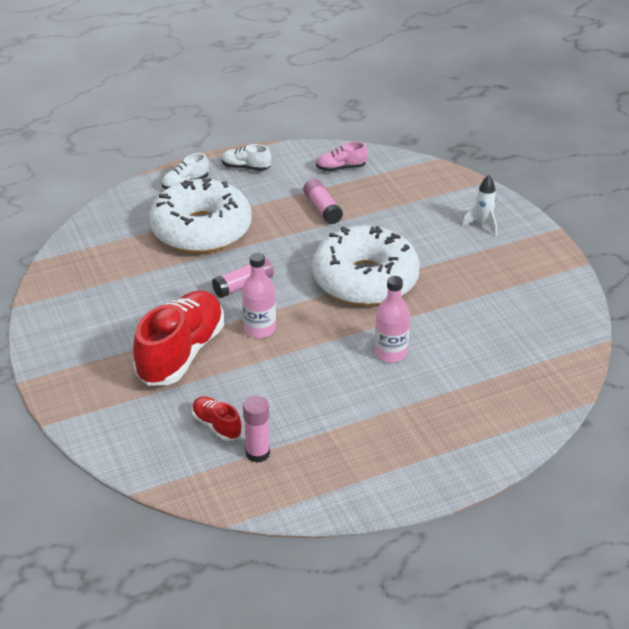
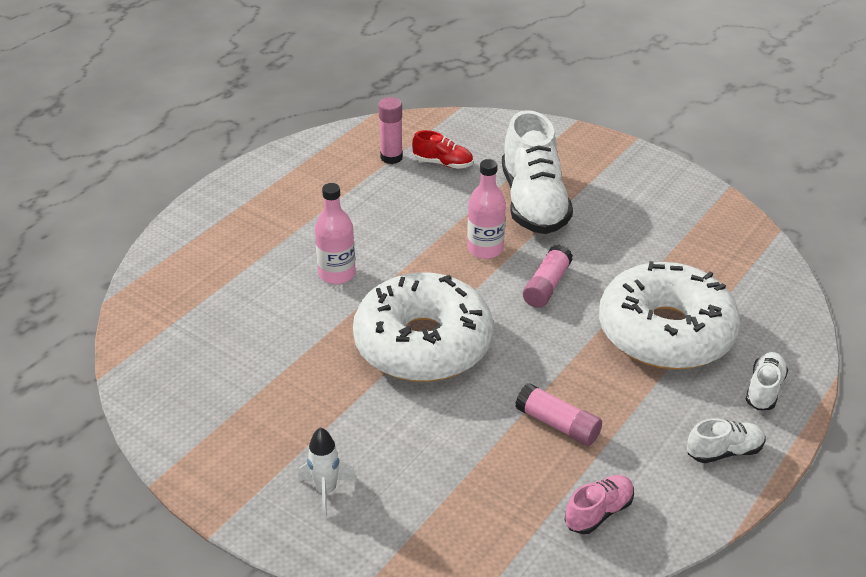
camera: 150 degrees right, 0 degrees up
(181, 353) = (533, 203): red shoe -> white shoe

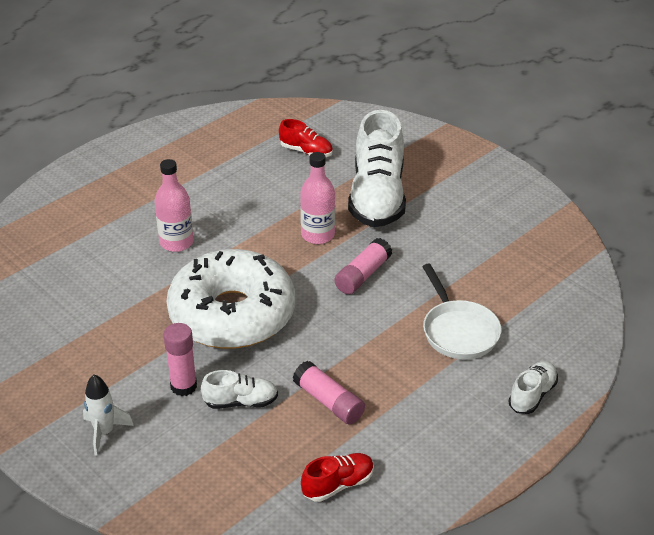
camera: 10 degrees right, 0 degrees up
(391, 157) = (261, 141): pink glue stick -> pink glue stick (183, 386)
(598, 512) = (338, 485): pink shoe -> red shoe
(665, 332) = (458, 331): white donut -> white pan
(724, 451) = (473, 446): white shoe -> white shoe (241, 402)

